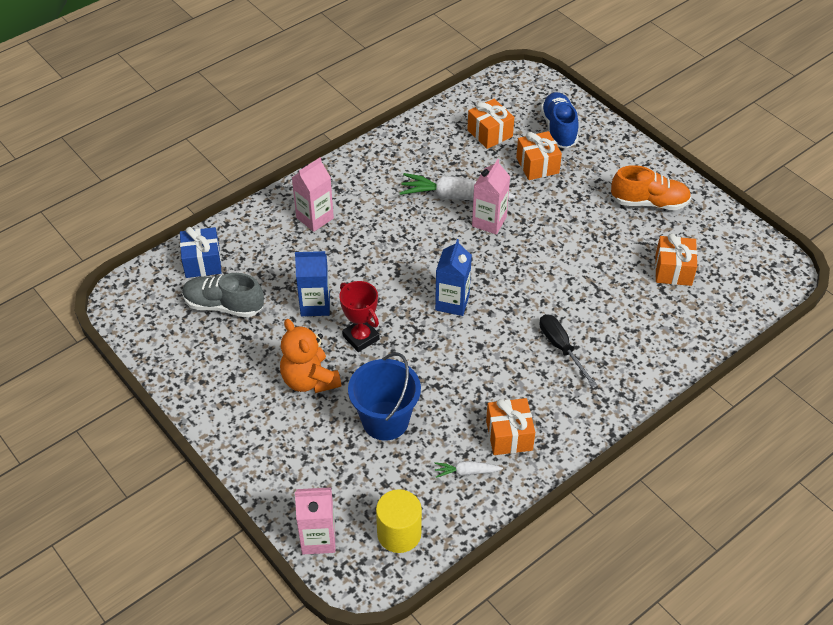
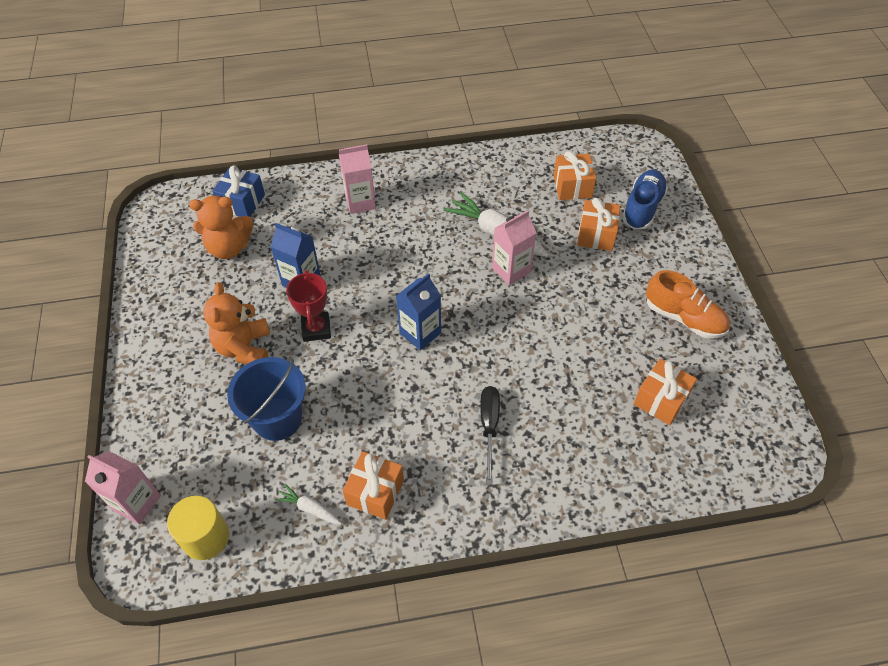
camera: 30 degrees right, 5 degrees up
(224, 306) = (229, 248): grey shoe -> orange teddy bear

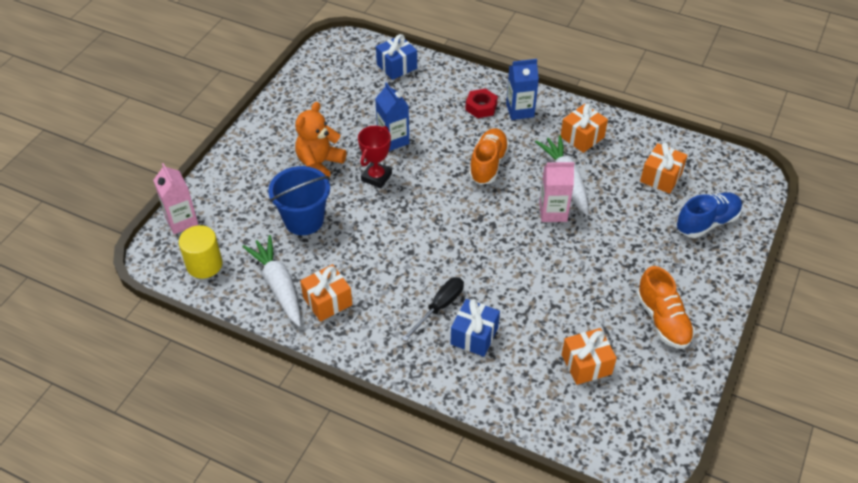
camera: 35 degrees right, 5 degrees down
(229, 248) = (363, 93): orange teddy bear -> none
(309, 508) = (278, 286): white carrot -> white carrot, size x2.02
(360, 202) = (481, 107): pink carton -> red nut
(414, 256) = (488, 164): none -> orange shoe
(420, 333) = (446, 219): blue carton -> blue carton (520, 110)
(544, 436) = (474, 336): none -> blue gift
(596, 235) = (647, 222): orange gift -> orange gift (582, 137)

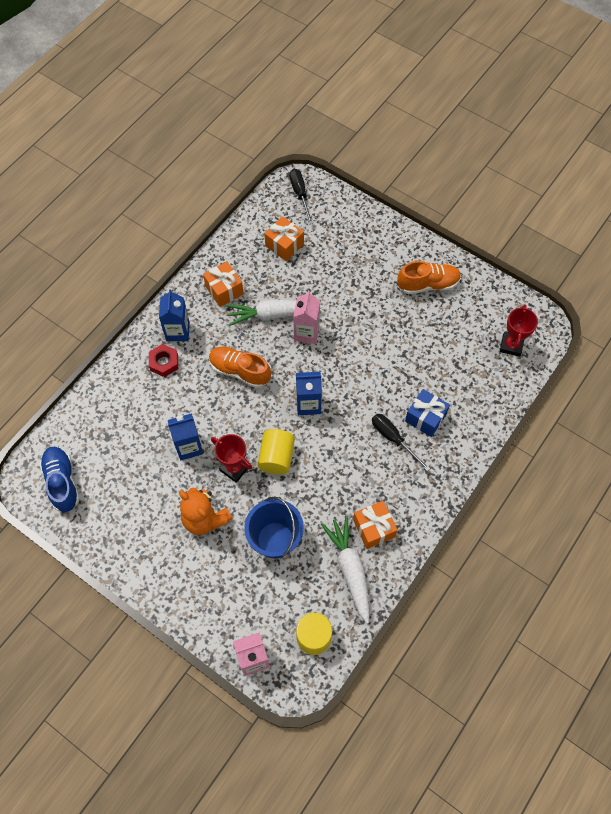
camera: 80 degrees left, 15 degrees up
(278, 286) = (350, 569): white carrot -> white carrot turned 90 degrees clockwise
(395, 208) = (276, 457): none -> yellow cylinder
(397, 66) = (83, 428): blue gift -> none
(464, 225) = (308, 404): none -> blue carton
(586, 364) = (461, 345): orange gift -> none
(604, 421) = (511, 345): none -> red trophy
(707, 223) = (339, 228): blue shoe -> blue shoe (62, 482)
(738, 181) = (300, 194): none -> black screwdriver

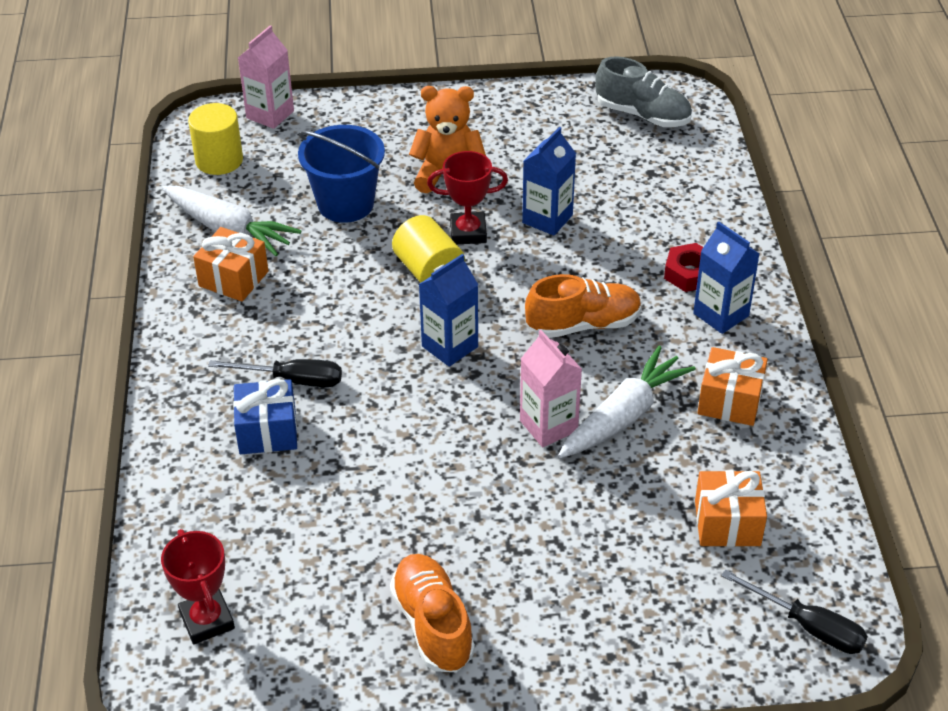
camera: 140 degrees right, 20 degrees down
(62, 482) = (642, 115): blue shoe -> grey shoe
(428, 284) = (433, 624): orange shoe -> orange shoe turned 120 degrees clockwise

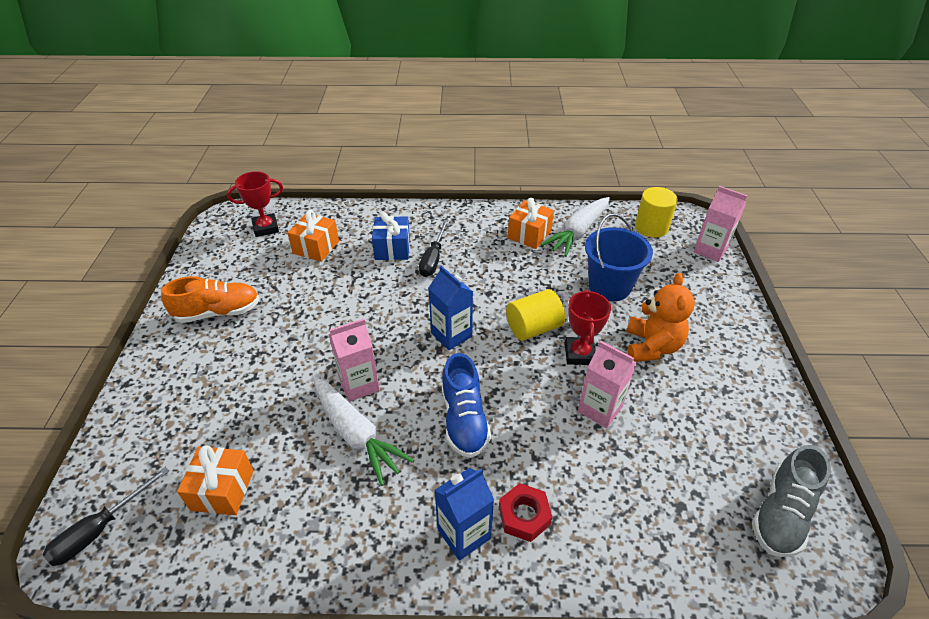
camera: 95 degrees right, 0 degrees up
(547, 219) = (600, 409): blue carton -> pink carton
(583, 324) = (464, 419): orange shoe -> blue shoe
(730, 401) = (352, 519): orange gift -> orange gift (316, 247)

